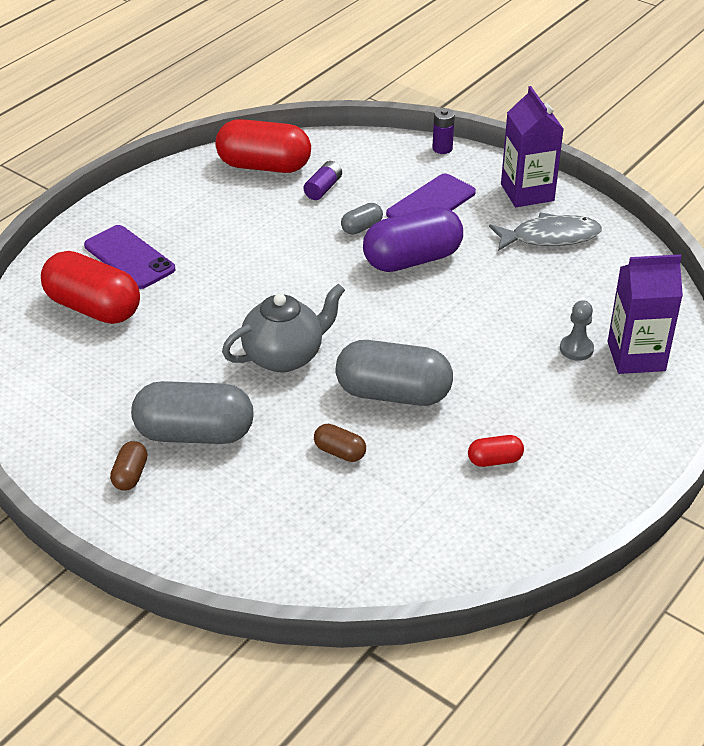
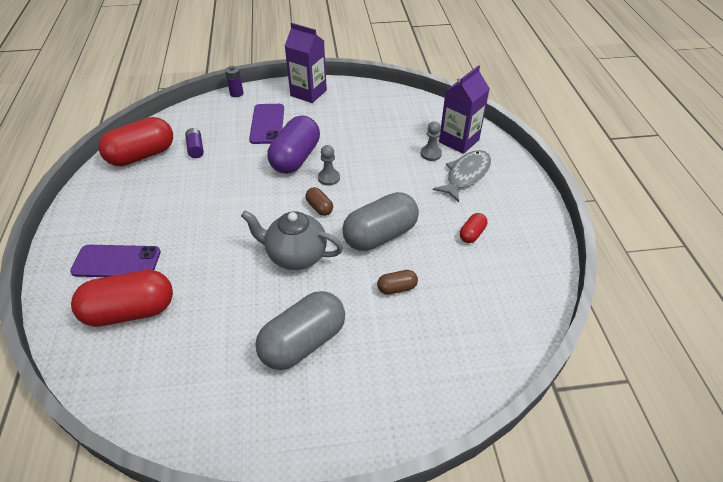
camera: 45 degrees left, 5 degrees up
(130, 475) = (297, 403): brown capsule -> brown capsule (319, 207)
(284, 356) = (295, 256): grey teapot -> grey teapot turned 90 degrees counterclockwise
(361, 228) = (246, 157): grey capsule -> none
(419, 302) = (329, 178): none -> grey pawn
(550, 237) = (347, 108): grey fish -> grey fish (466, 175)

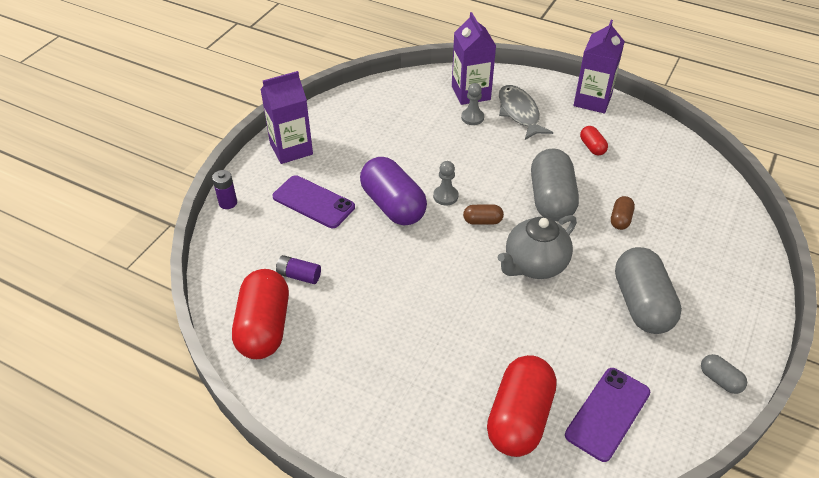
camera: 55 degrees left, 0 degrees up
(116, 262) = (436, 408): purple phone -> purple phone (607, 413)
(249, 437) = (720, 380): none -> grey capsule
(534, 210) = (592, 100): none -> purple carton

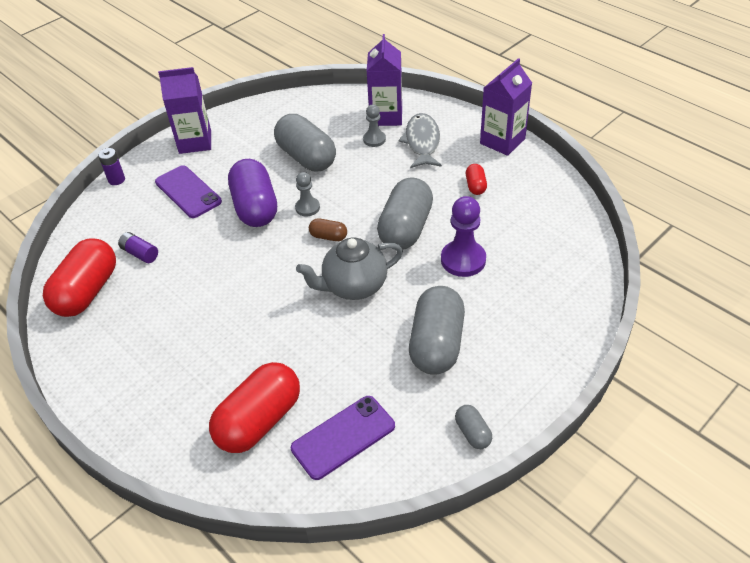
camera: 20 degrees right, 0 degrees up
(416, 146) = (306, 157): none -> grey capsule
(620, 219) = (463, 260): brown capsule -> purple pawn

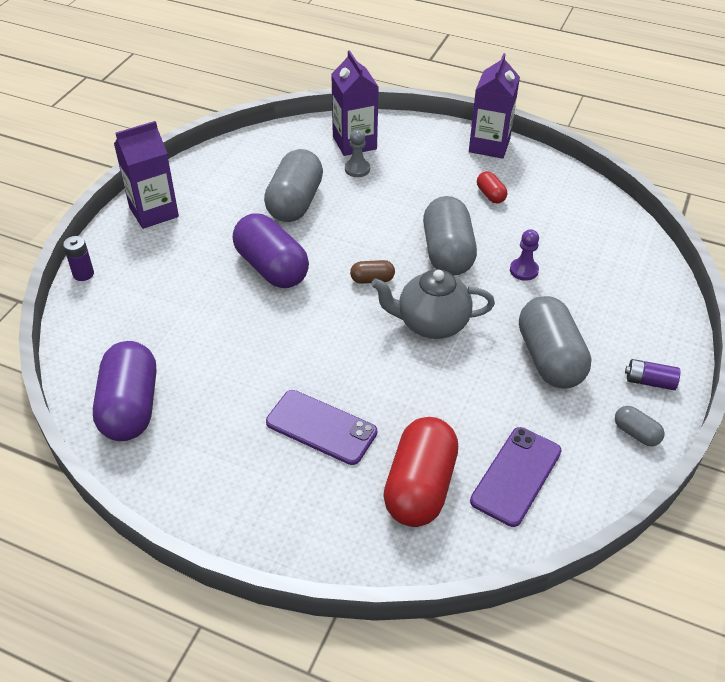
camera: 25 degrees left, 0 degrees up
(87, 291) = (130, 407): red capsule -> purple capsule
(140, 253) = (168, 349): purple battery -> purple battery (649, 381)
(188, 192) = (181, 268): purple phone -> purple phone (321, 427)
(306, 157) = (295, 202): grey capsule -> grey capsule turned 75 degrees clockwise
(307, 208) = (330, 255): grey pawn -> none
(354, 286) = (431, 324): grey teapot -> grey teapot turned 45 degrees clockwise
(422, 142) = (409, 162): grey fish -> none
(463, 260) = (524, 270): purple pawn -> purple pawn, size x0.59

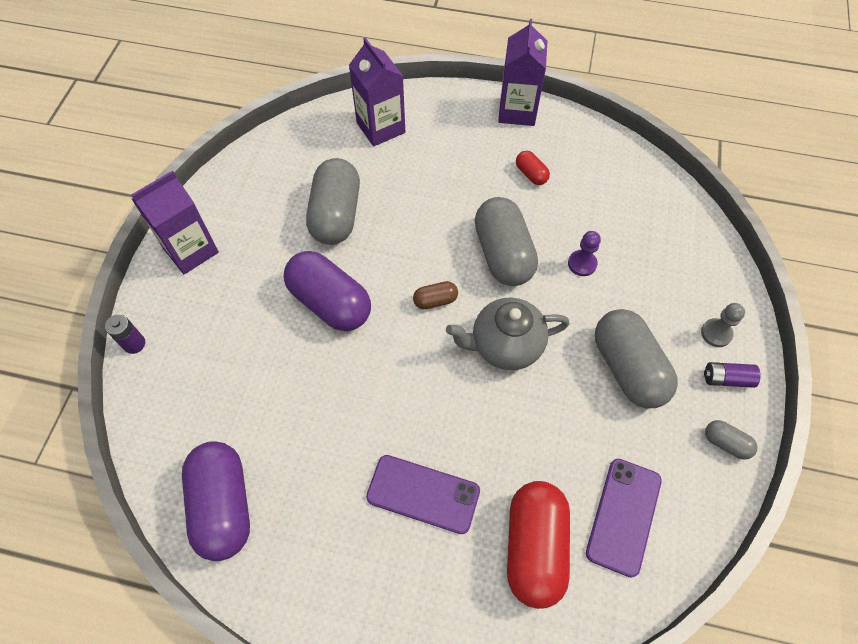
camera: 10 degrees left, 15 degrees up
(357, 169) = (390, 162): grey pawn -> grey pawn (716, 333)

